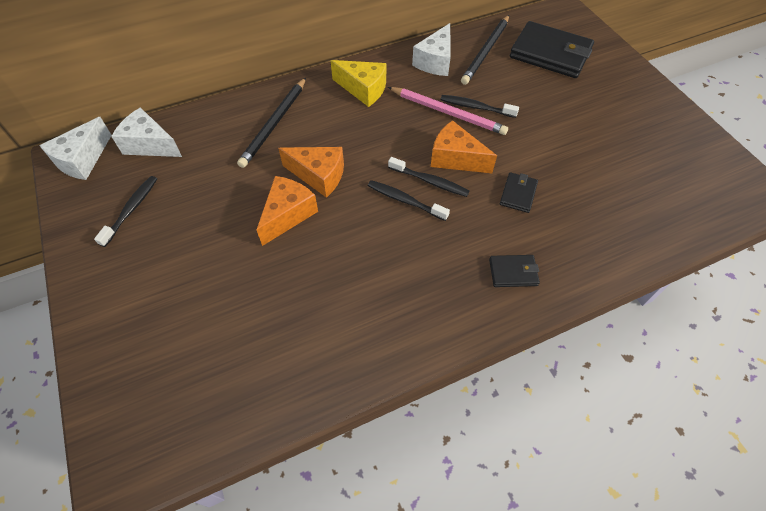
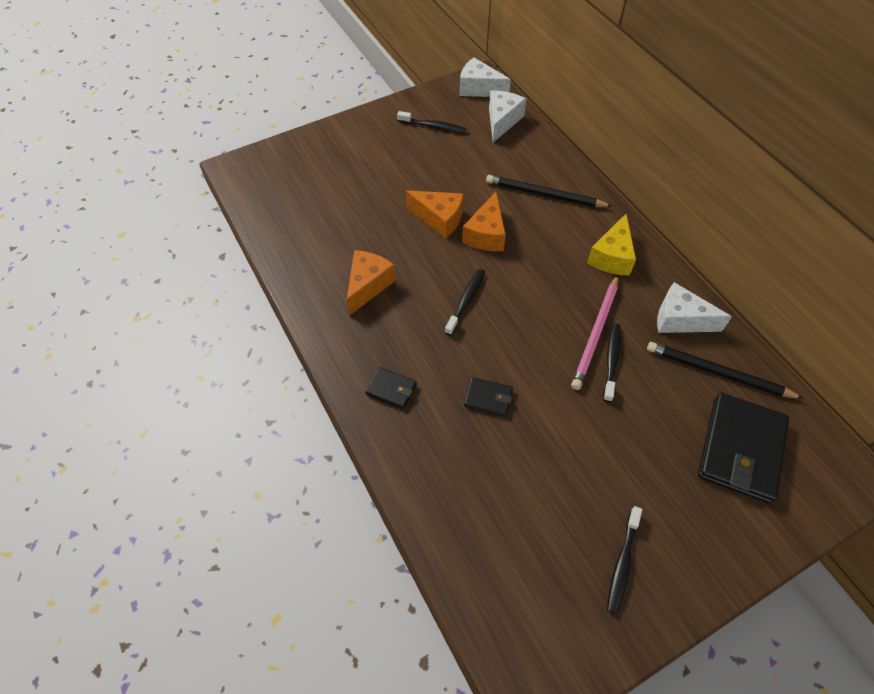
camera: 85 degrees right, 0 degrees up
(430, 181) = (493, 320): black toothbrush -> black toothbrush (622, 563)
(455, 158) = (528, 341): orange cheese -> orange cheese (368, 285)
(513, 272) = (391, 389): black wallet -> black wallet turned 60 degrees counterclockwise

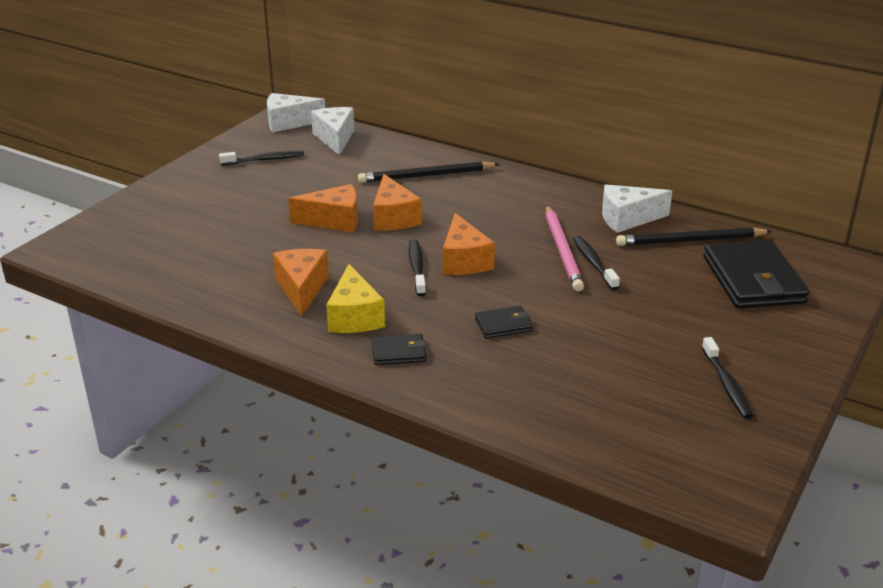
camera: 30 degrees left, 25 degrees down
(507, 309) = (464, 261): none -> orange cheese
(612, 257) = (529, 198): yellow cheese -> yellow cheese (354, 316)

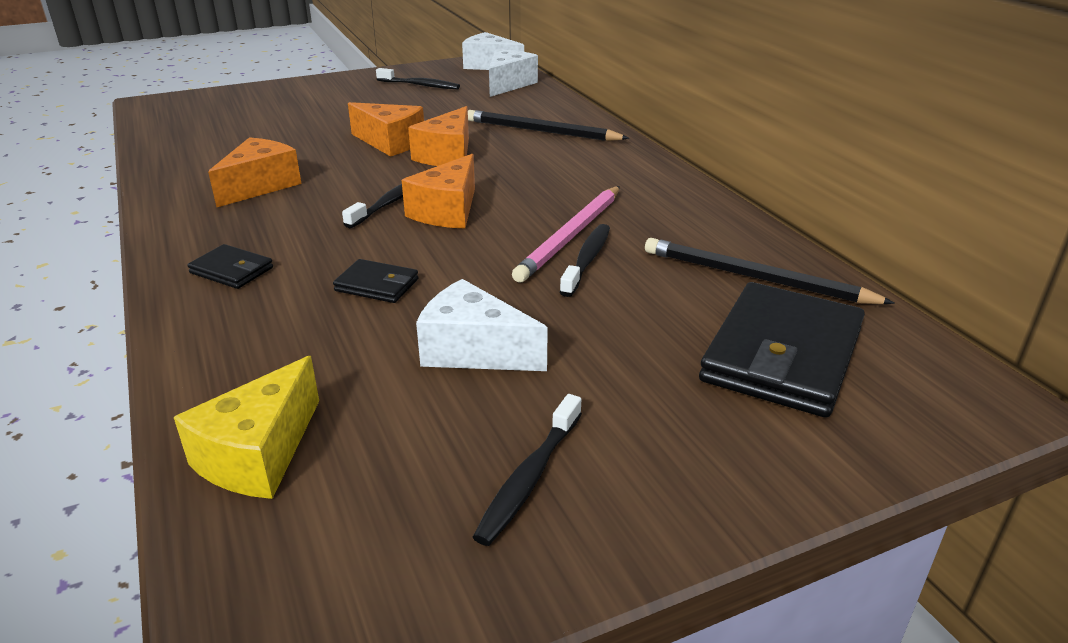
camera: 35 degrees right, 0 degrees up
(354, 316) = (257, 224): yellow cheese -> yellow cheese (259, 454)
(627, 219) = (704, 229): white cheese -> white cheese (473, 351)

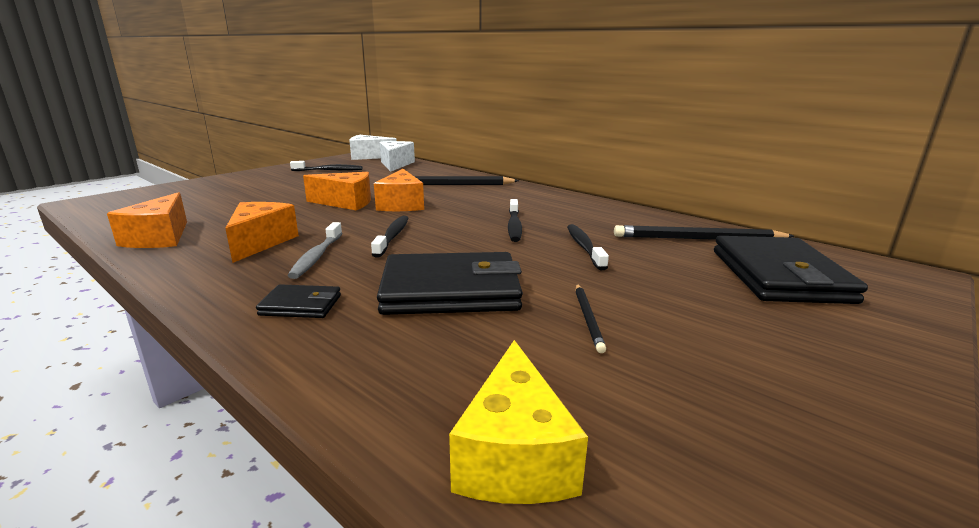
camera: 25 degrees left, 10 degrees down
(294, 215) = (316, 257): none -> grey toothbrush
(377, 285) = (450, 290): black wallet -> black wallet, size x2.11
(447, 211) = (445, 235): orange cheese -> orange cheese (160, 238)
(473, 351) = (588, 318): white cheese -> black pencil
(529, 478) = (760, 398): black toothbrush -> black toothbrush (514, 226)
(571, 236) = (553, 236): pink pencil -> none

